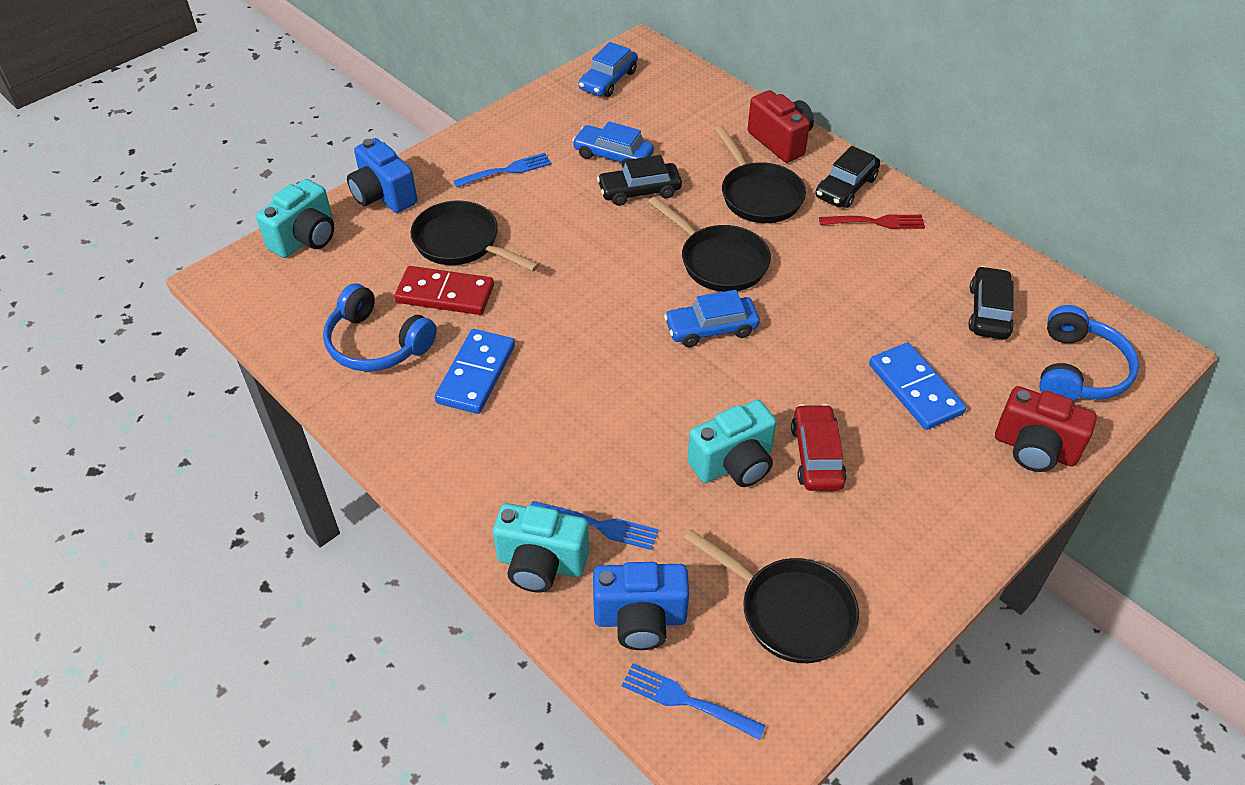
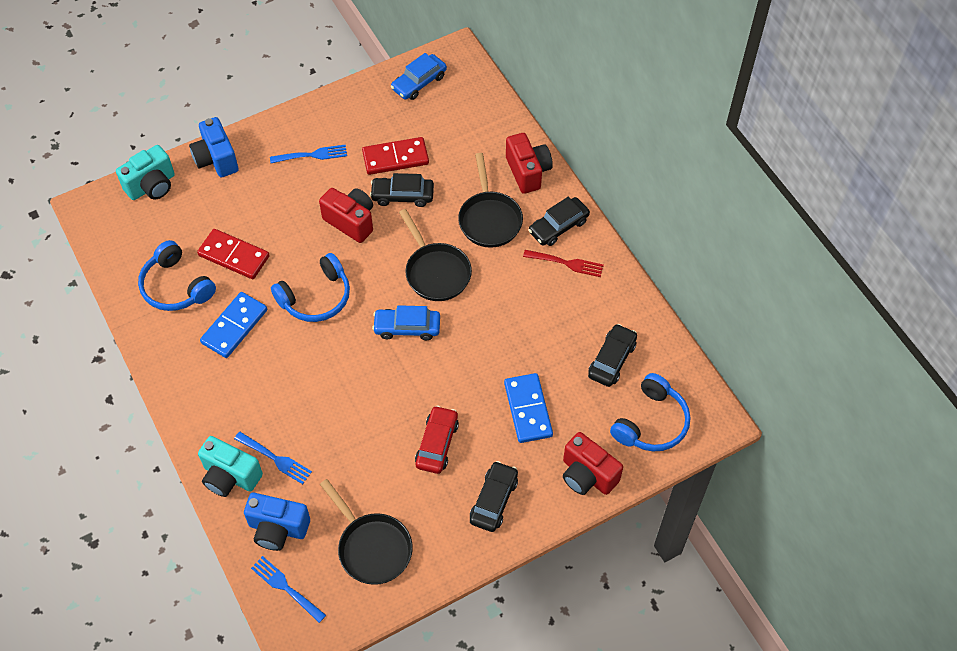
camera: 15 degrees right, 10 degrees up
(461, 243) = (258, 214): black pan -> none
(575, 318) = (316, 297): none -> blue headphones
(586, 229) = (351, 221): none -> red camera
(613, 155) = (395, 158): blue car -> red domino
(734, 464) = (379, 436): turquoise camera -> none
(929, 508) = (494, 500): none -> black car

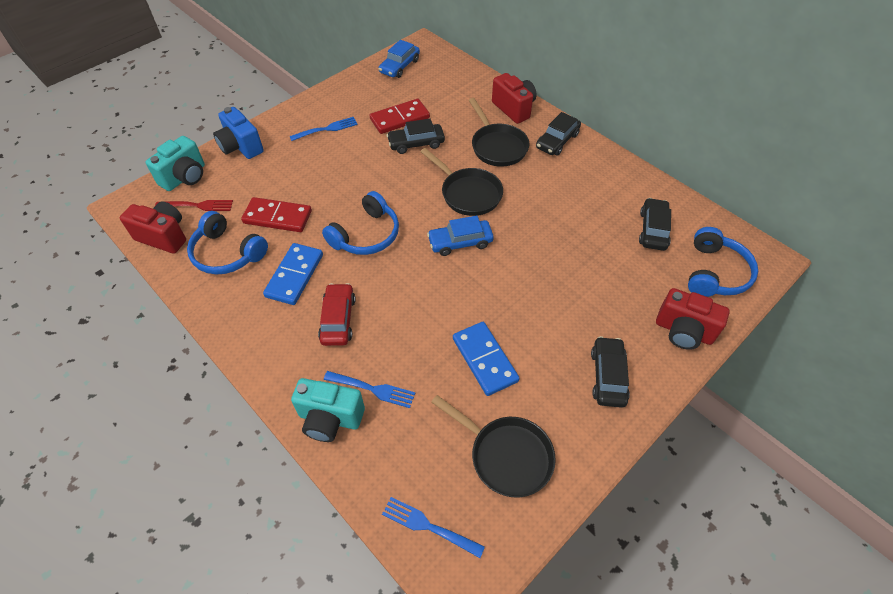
camera: 15 degrees left, 5 degrees down
(278, 529) = (398, 462): blue camera -> none
(351, 221) = (378, 170): red camera -> red camera (164, 236)
(437, 444) = (530, 336): red car -> red car (338, 319)
(528, 409) = (601, 286): blue domino -> blue domino (485, 359)
(566, 263) = (577, 165): red fork -> red fork (198, 205)

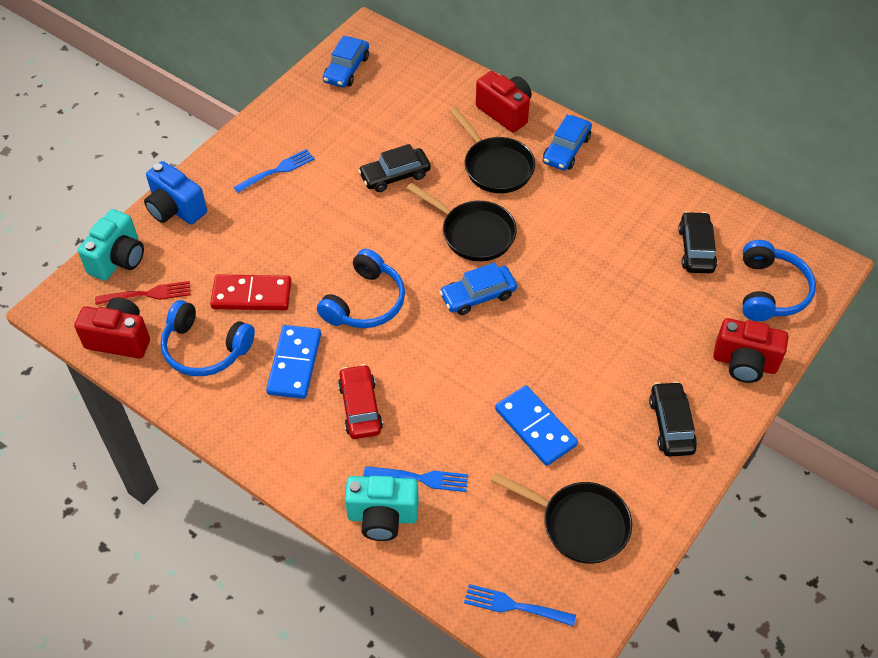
camera: 10 degrees left, 0 degrees up
(400, 118) = (366, 144): red domino -> none
(557, 141) = (566, 149): black car -> blue car

